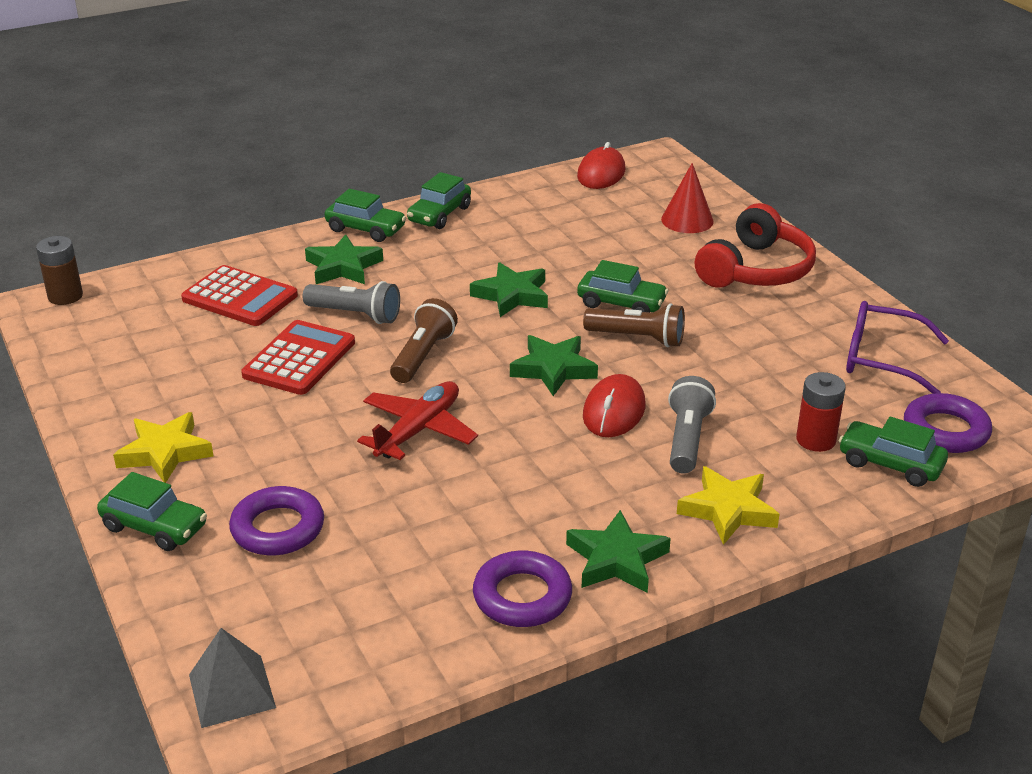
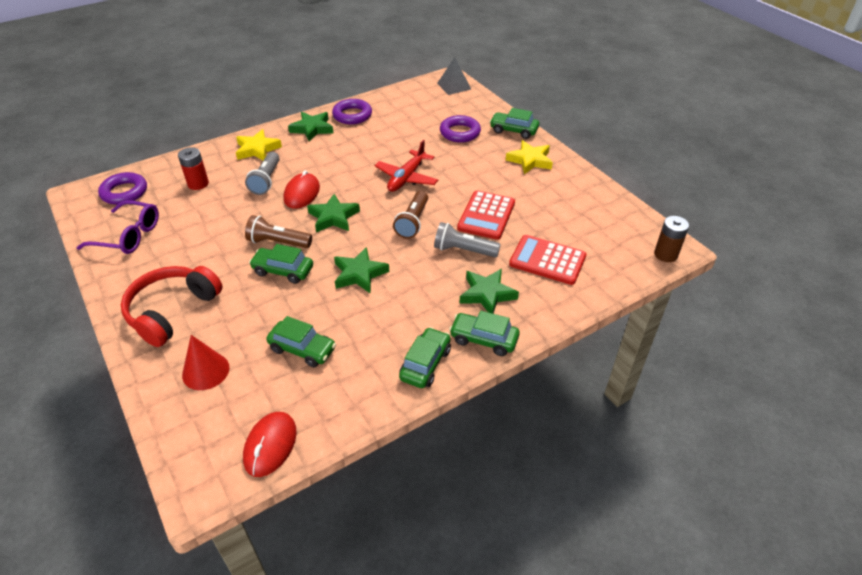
camera: 175 degrees right, 10 degrees up
(890, 464) = (167, 173): green car -> green car (302, 349)

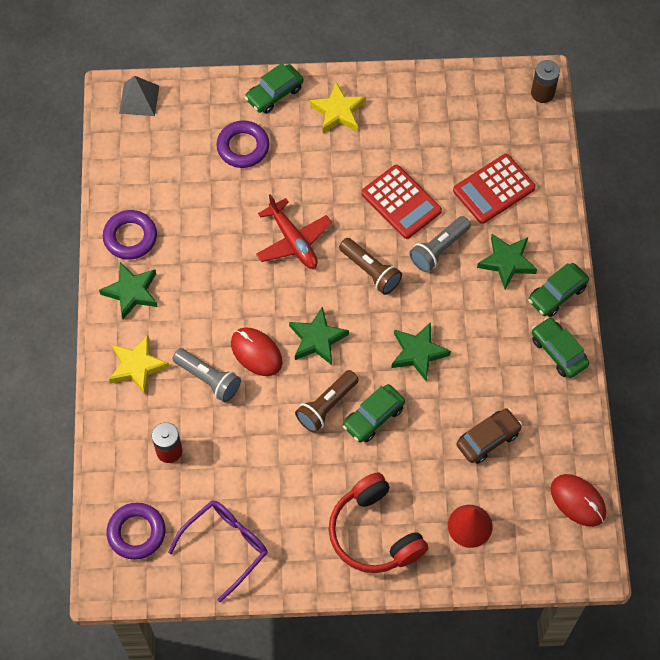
camera: 60 degrees left, 20 degrees up
(302, 349) = (488, 439): green car -> brown car

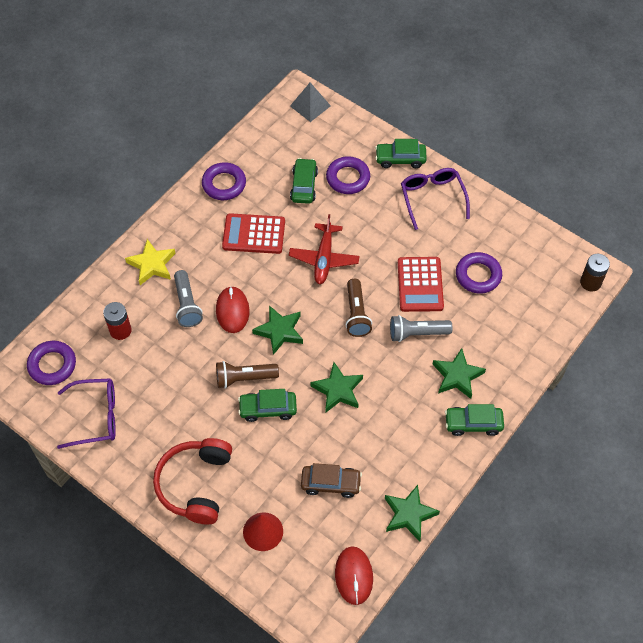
camera: 40 degrees right, 5 degrees down
(131, 292) = (192, 217): green star -> green star (409, 514)
(338, 112) = (432, 198): yellow star -> purple glasses
(443, 156) = (478, 275): none -> purple ring
(494, 189) = (493, 321): red calculator -> red calculator (254, 234)
(558, 352) = (437, 463): green car -> green car (304, 186)

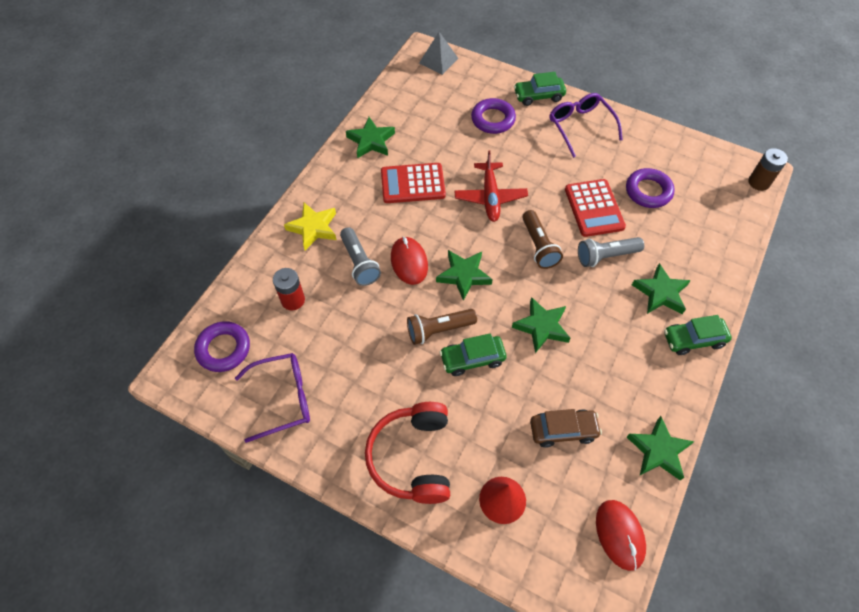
camera: 10 degrees left, 0 degrees up
(224, 184) = (371, 141): purple ring -> green star
(304, 186) = (451, 132): green car -> none

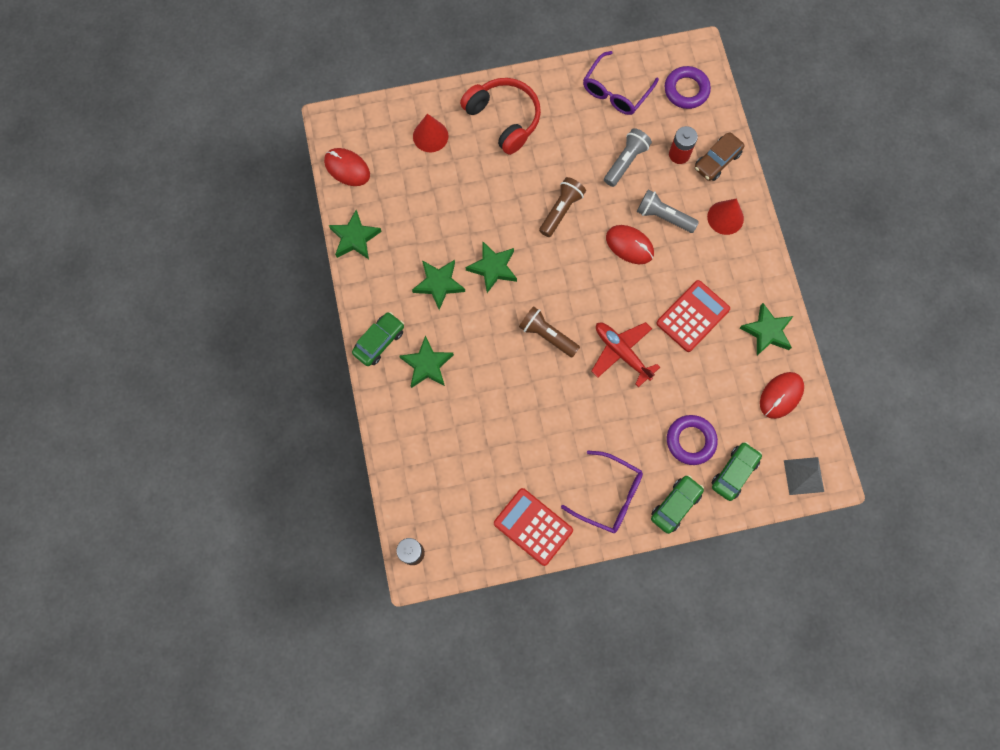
camera: 140 degrees right, 15 degrees up
(313, 228) = (725, 217): yellow star -> red cone
(404, 104) = (781, 395): none -> red mouse
(464, 275) = (581, 266): green star -> green star (439, 284)
(472, 359) = (521, 207): green car -> green car (734, 472)
(563, 430) = (424, 205): brown car -> brown car (717, 161)
(594, 208) = (531, 408): red calculator -> red calculator (533, 526)
(606, 256) = (490, 367): grey flashlight -> grey flashlight (625, 161)
(648, 191) = (500, 464): purple ring -> none

